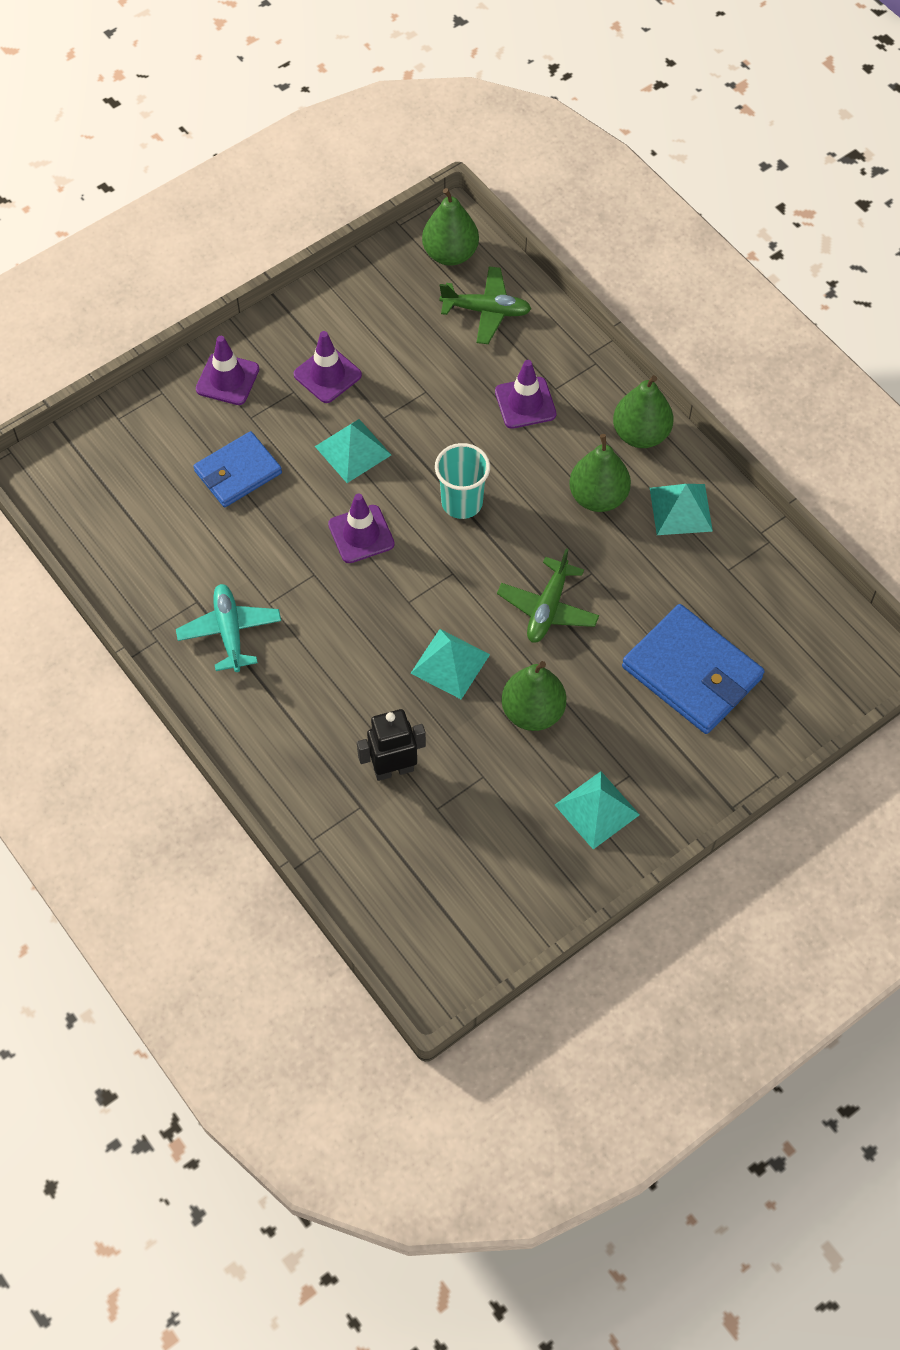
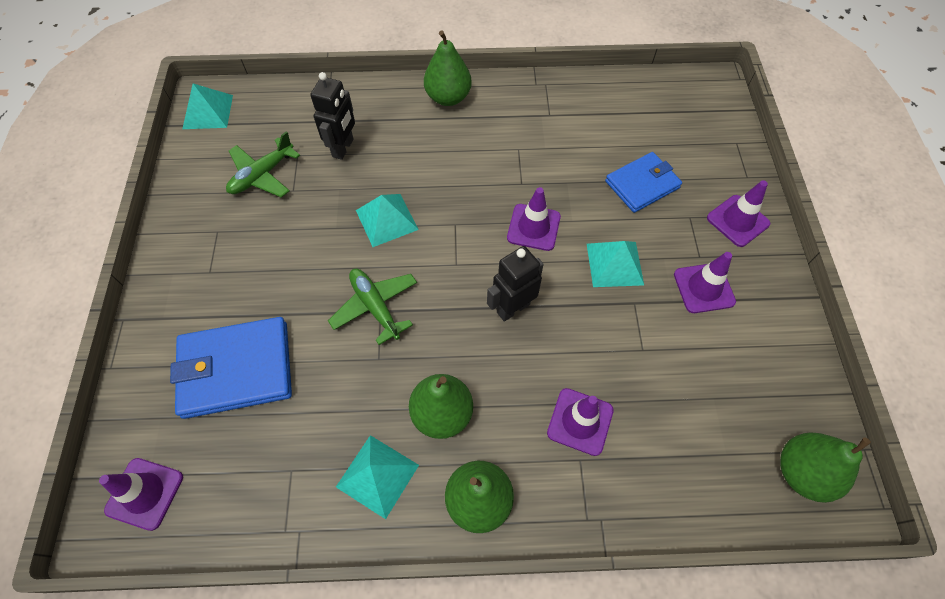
camera: 125 degrees right, 0 degrees up
(230, 632) = (513, 119): turquoise plane -> none
(238, 472) = (642, 185): blue wallet -> blue wallet turned 60 degrees clockwise
(462, 502) = (513, 308): turquoise cup -> black robot
(486, 311) = (709, 459): green plane -> green plane (262, 175)
(532, 712) = (307, 245): green pear -> green pear (448, 97)
(597, 809) = (208, 237): turquoise pyramid -> turquoise pyramid (208, 112)
(831, 655) = (145, 493): none -> purple traffic cone

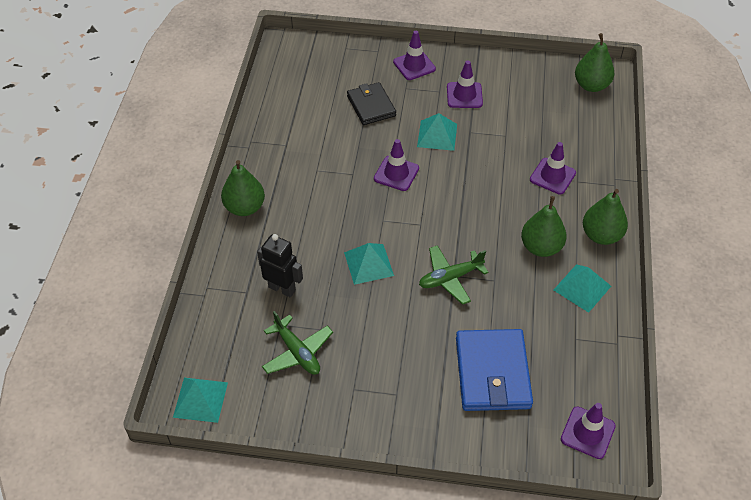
camera: 80 degrees left, 10 degrees down
(513, 308) = (464, 196): black robot -> none
(642, 185) = (371, 106): blue wallet -> black wallet

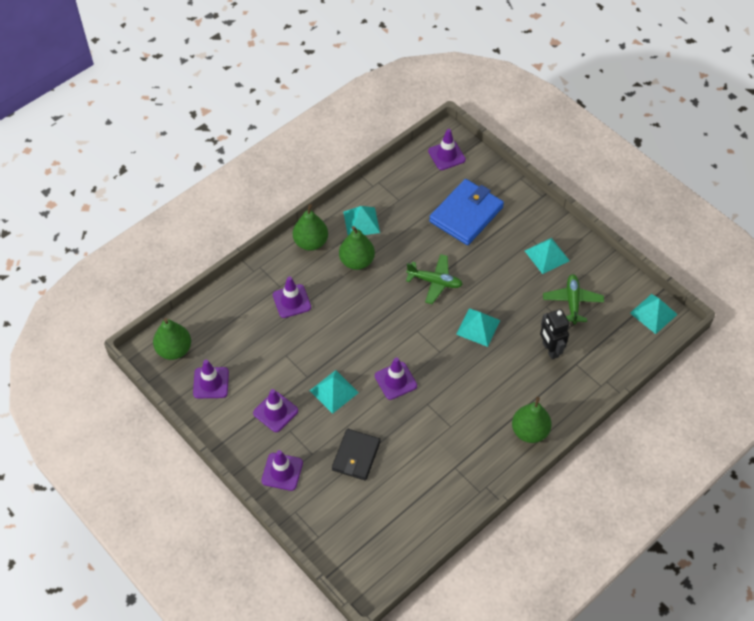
camera: 140 degrees left, 5 degrees up
(366, 386) = (546, 255): none -> turquoise pyramid
(535, 83) = (211, 383): none -> purple traffic cone

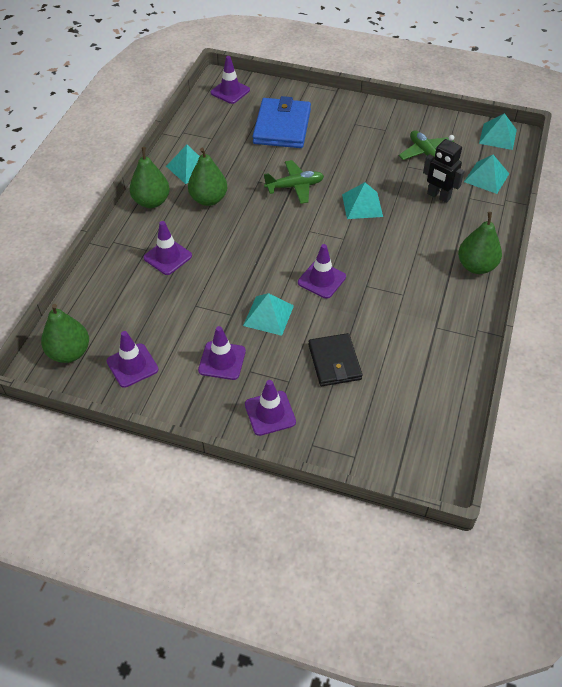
camera: 30 degrees left, 5 degrees down
(546, 255) = (376, 130): turquoise pyramid -> turquoise pyramid (486, 177)

